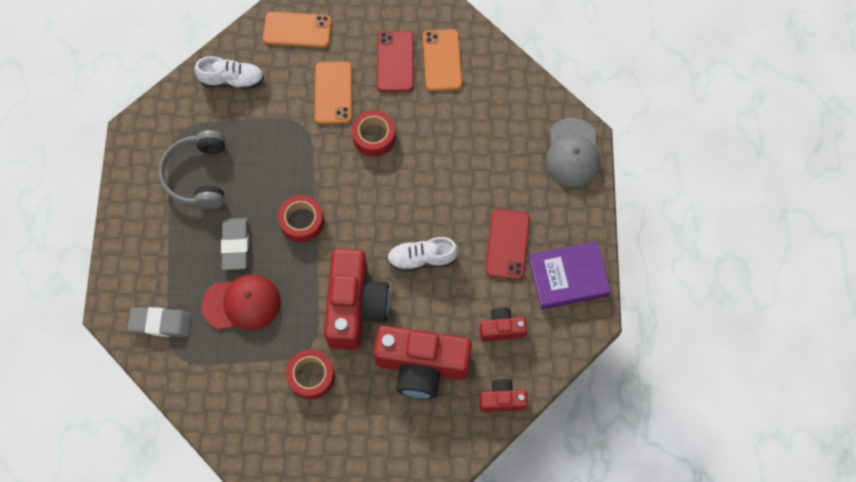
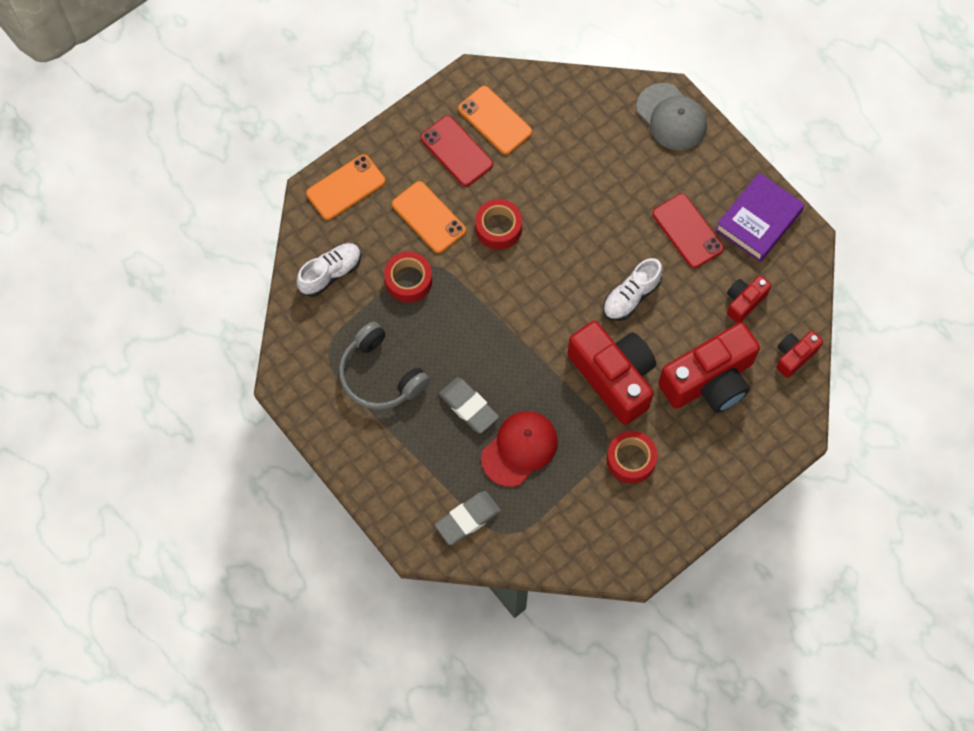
camera: 40 degrees left, 0 degrees up
(302, 221) = (505, 344): red tape -> red tape (408, 280)

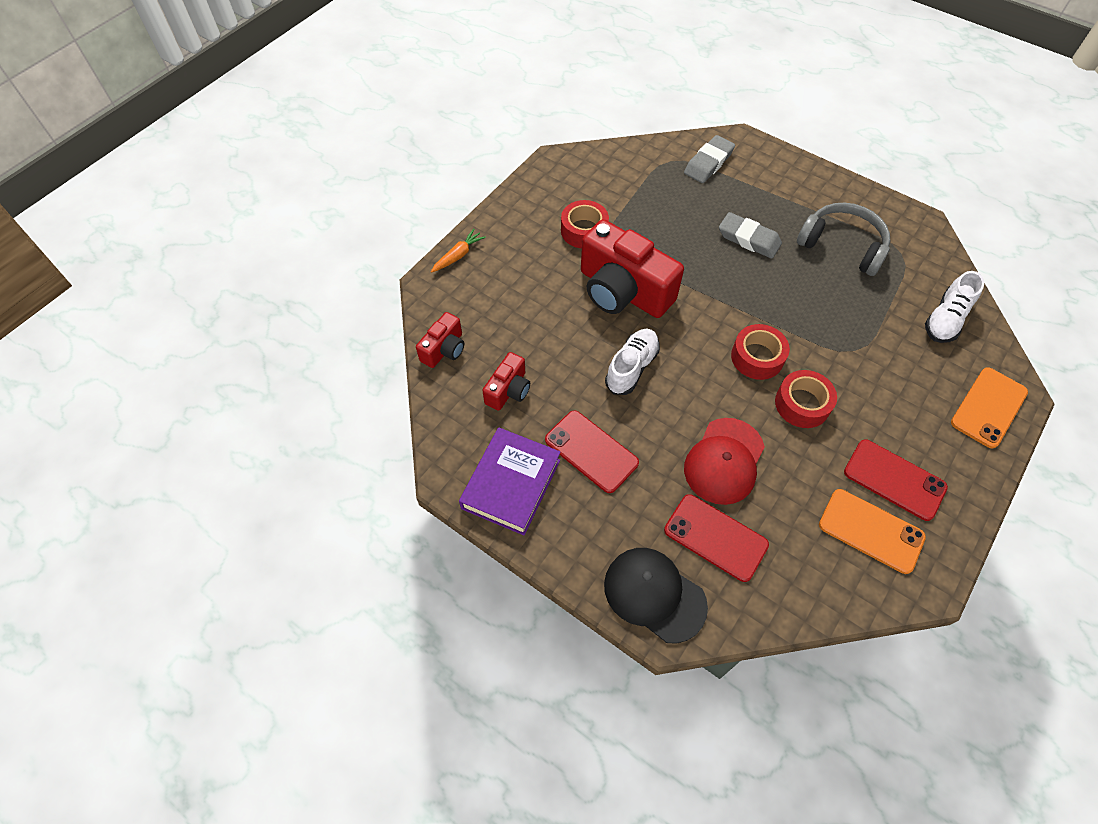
camera: 165 degrees right, 10 degrees down
(408, 280) = (865, 330): red tape -> red tape (757, 357)
(429, 217) = (881, 397): orange phone -> none
(519, 449) = (687, 218): red cap -> red cap (724, 461)
(612, 144) = (715, 537): none -> red phone
(671, 117) = (654, 594): grey cap -> black cap
(709, 380) = (527, 308): red camera -> none
(765, 460) = (458, 255): none -> orange carrot

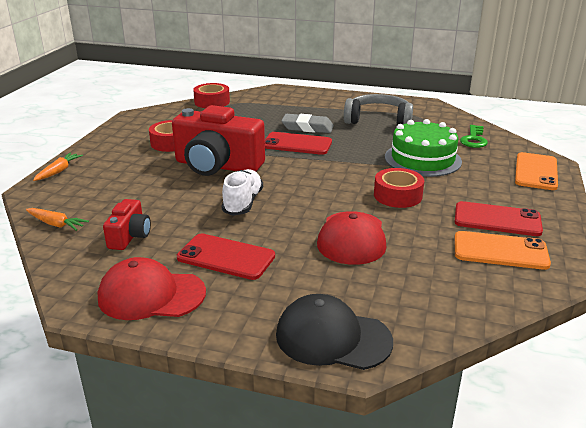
camera: 20 degrees left, 30 degrees down
(444, 349) = (56, 224): red camera -> orange carrot
(511, 484) = (151, 295): purple book -> red cap
(708, 163) = (258, 101): grey eraser -> none
(715, 537) = (370, 285): red phone -> red phone (297, 144)
(757, 357) = (347, 179): red tape -> red tape (212, 102)
(861, 343) = (422, 159): none -> green cake
(945, 319) = (474, 139): white shoe -> green key

